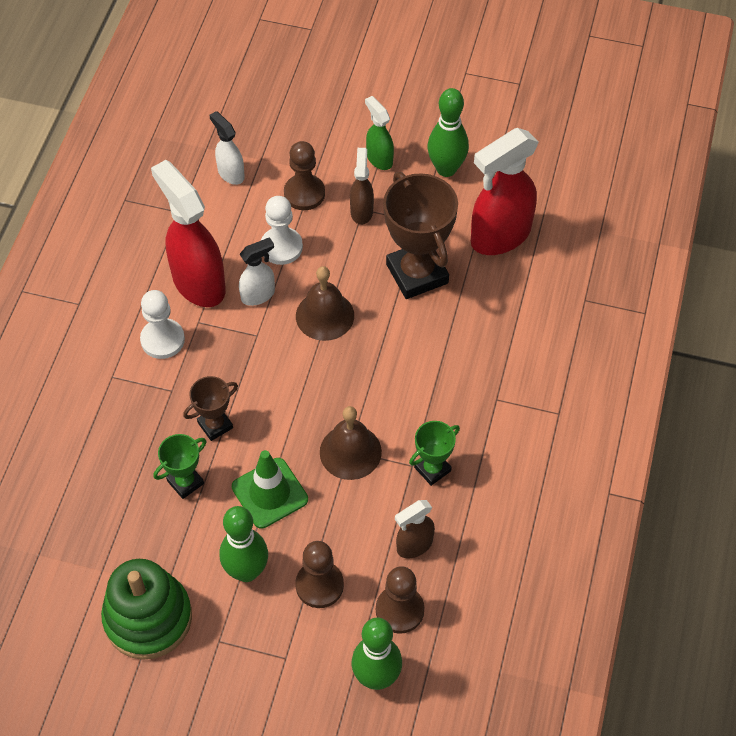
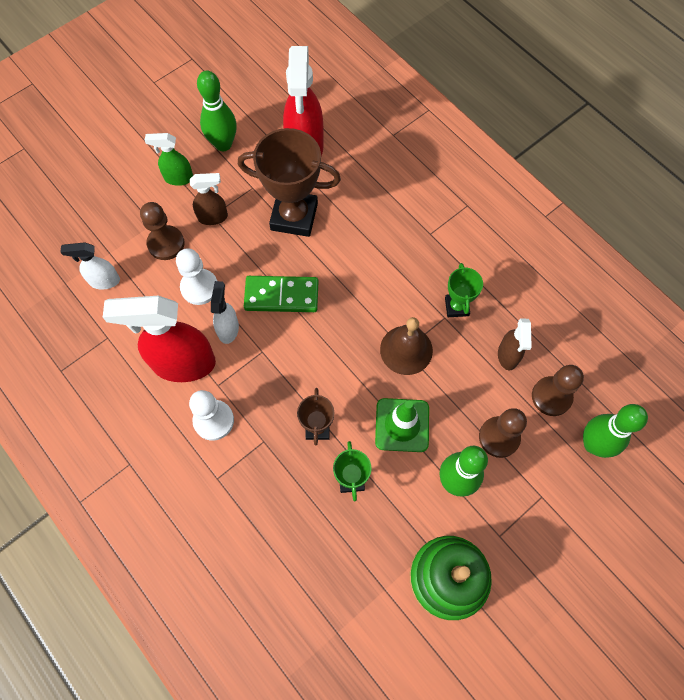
camera: 55 degrees left, 10 degrees up
(325, 315) = (281, 296): brown bell -> green domino
(361, 211) = (213, 217): brown spray bottle -> brown spray bottle turned 135 degrees clockwise

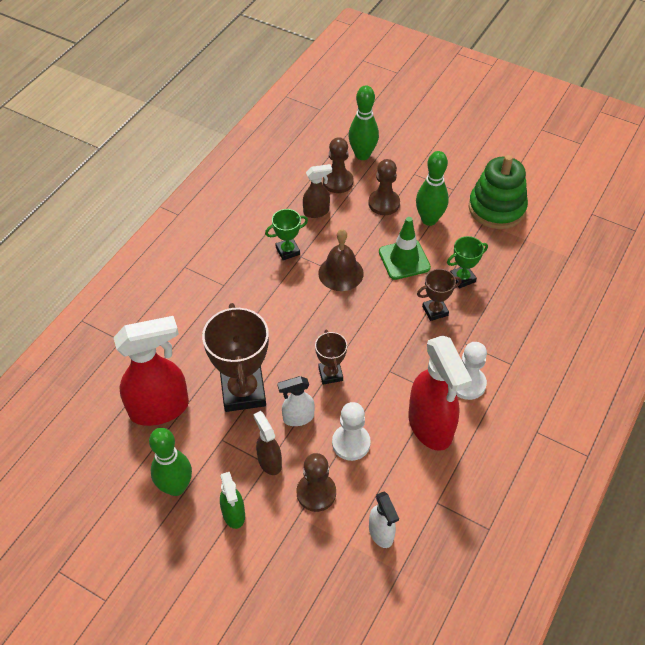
camera: 110 degrees left, 15 degrees down
(228, 329) = (381, 404): white spray bottle -> white spray bottle (298, 418)
(281, 296) = (330, 374): green domino -> brown trophy

